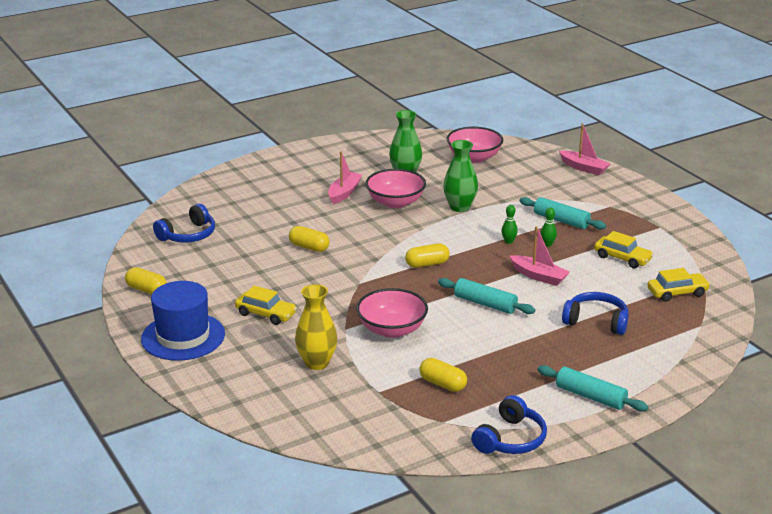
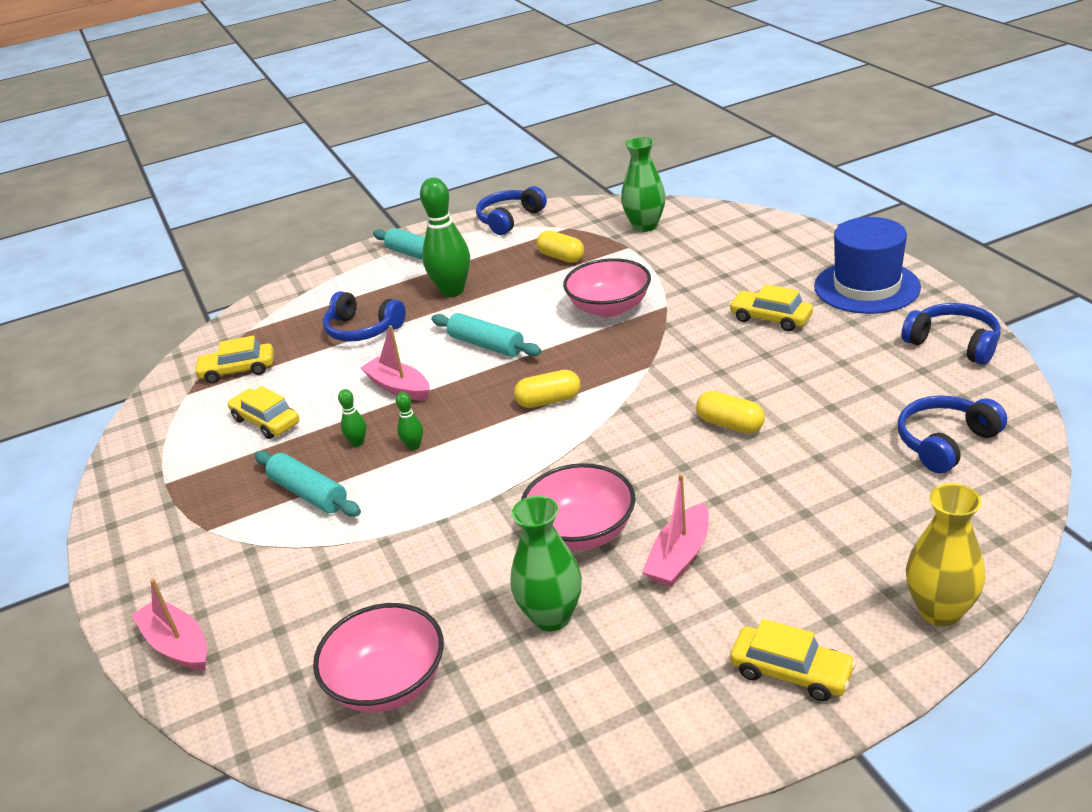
camera: 170 degrees left, 5 degrees up
(146, 290) = (954, 343): yellow capsule -> blue headphones
(300, 160) = (791, 672): none -> yellow car
(317, 363) = (697, 268): yellow vase -> yellow vase (940, 611)
(459, 207) = (467, 521): green vase -> green vase (645, 226)
(535, 353) = (452, 291): none -> green bowling pin

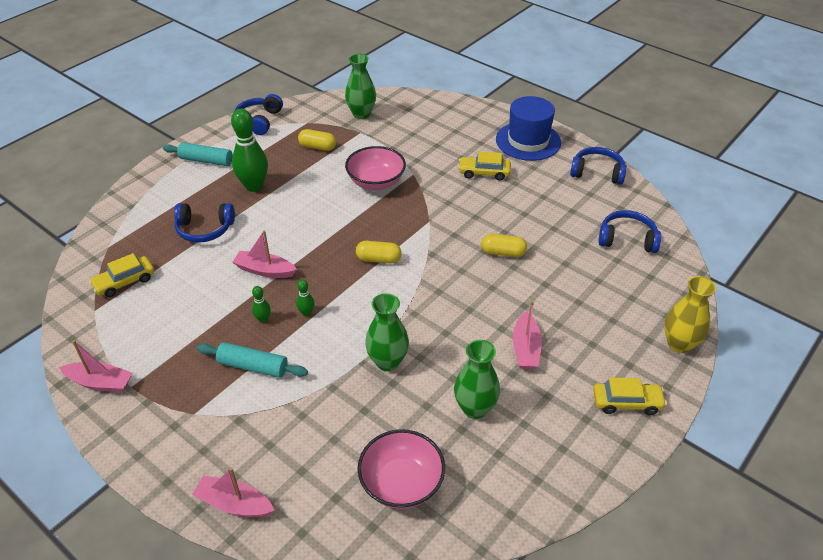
camera: 30 degrees left, 10 degrees up
(137, 471) = (100, 382): none -> pink boat
(266, 421) = (179, 318): yellow car -> none
(474, 527) = (387, 361): none -> green vase
(486, 345) = (307, 225): turquoise rolling pin -> none
(549, 401) = (378, 259): yellow capsule -> yellow capsule turned 45 degrees clockwise
(581, 532) = (457, 347): pink bowl -> none
(945, 442) = (627, 239): blue headphones -> blue headphones turned 75 degrees clockwise

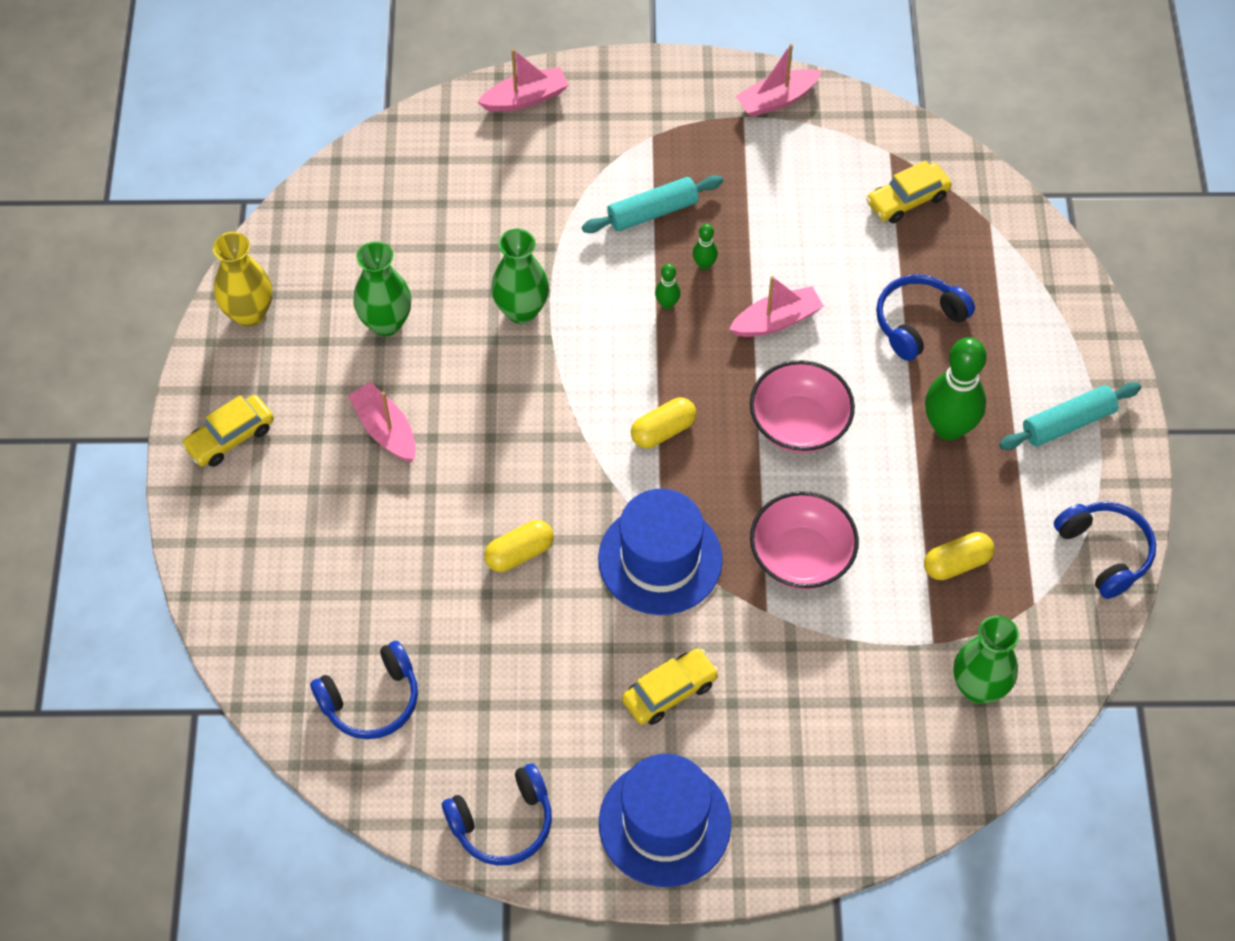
camera: 140 degrees right, 15 degrees up
(125, 282) = (907, 200): yellow car -> yellow car turned 135 degrees counterclockwise
(401, 483) = (396, 208): pink bowl -> pink bowl (799, 424)
(438, 214) = (660, 559): none -> blue hat
(679, 344) = (210, 560): yellow vase -> yellow vase (249, 313)

